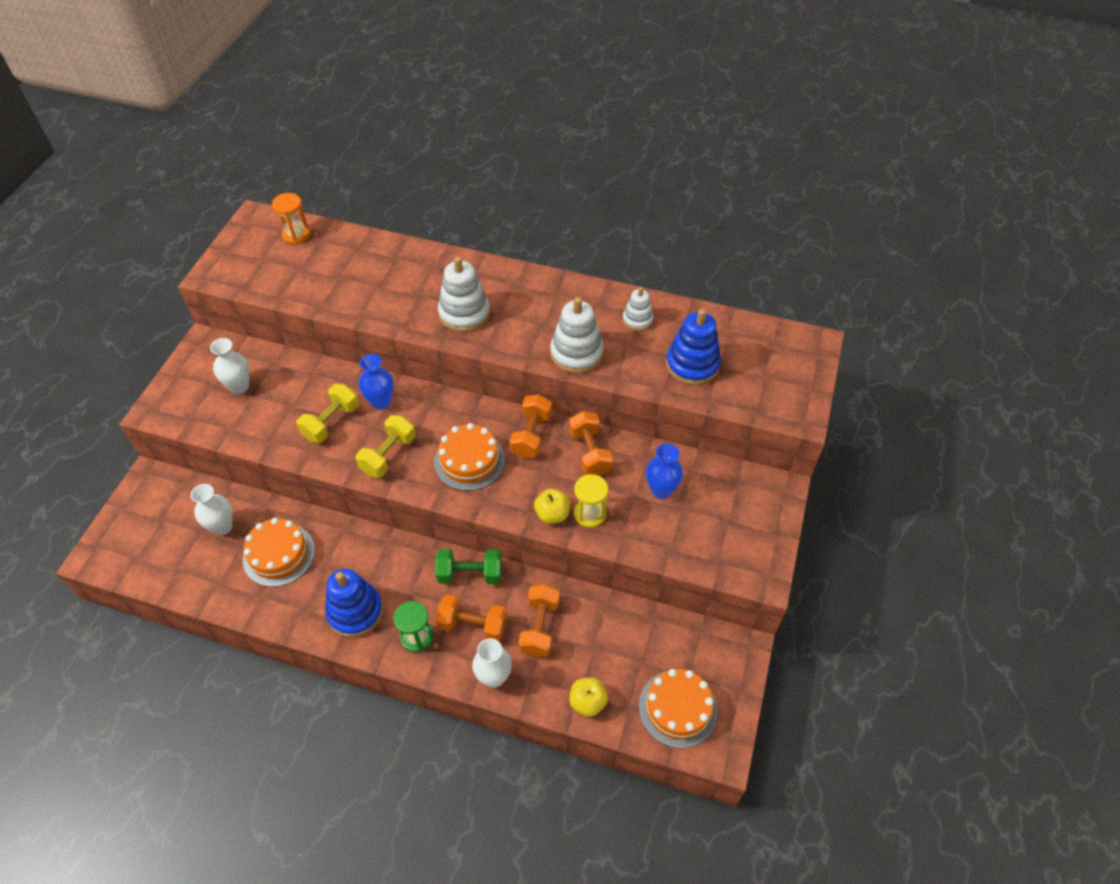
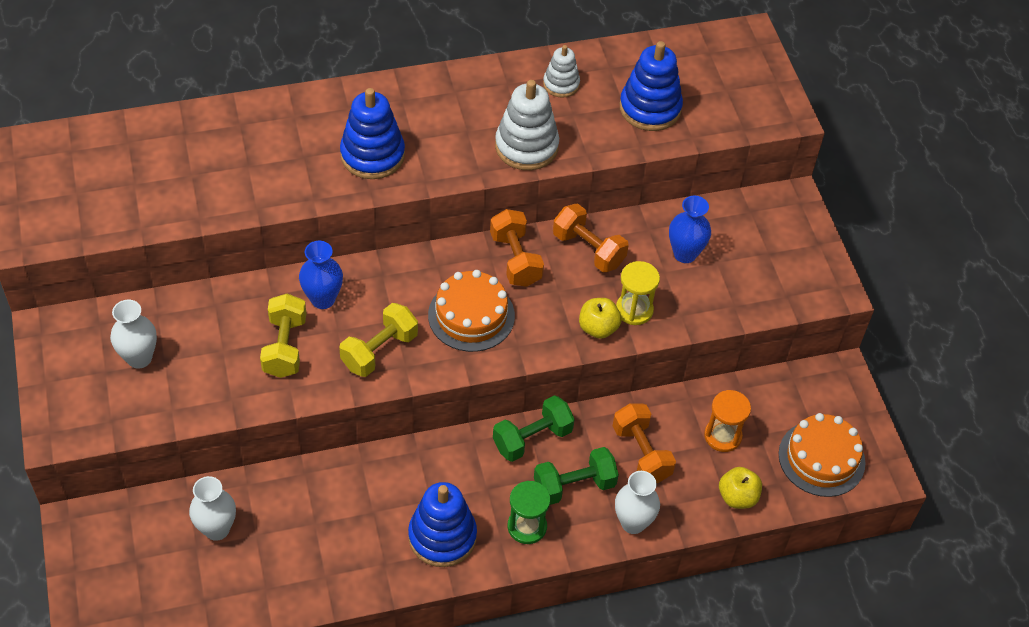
camera: 35 degrees left, 0 degrees up
(279, 554) = (309, 524): orange cake -> none
(296, 235) = (93, 147): orange hourglass -> orange hourglass (722, 436)
(388, 455) = (379, 351): yellow dumbbell -> yellow dumbbell turned 45 degrees clockwise
(464, 314) = (372, 155): white stacking toy -> blue stacking toy
(473, 625) = (574, 486): orange dumbbell -> green dumbbell

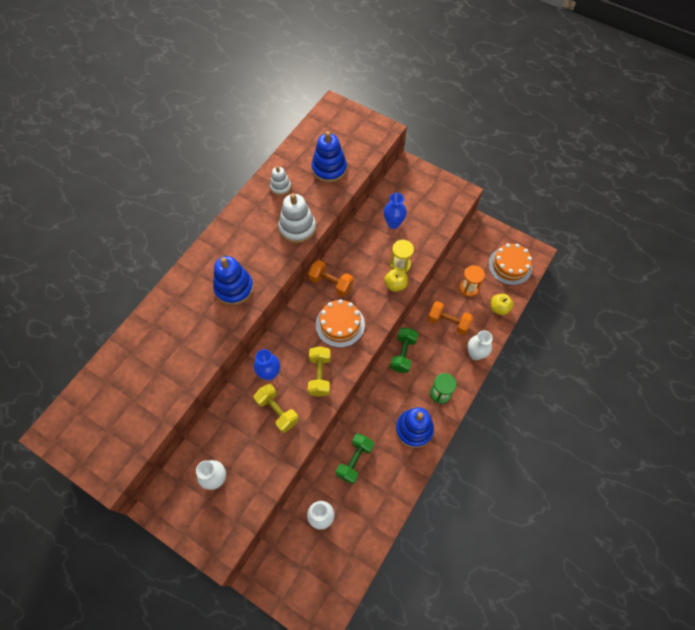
camera: 40 degrees left, 10 degrees up
(574, 486) = (439, 359): green dumbbell -> green dumbbell (354, 460)
(588, 249) = (355, 253): orange dumbbell -> none

